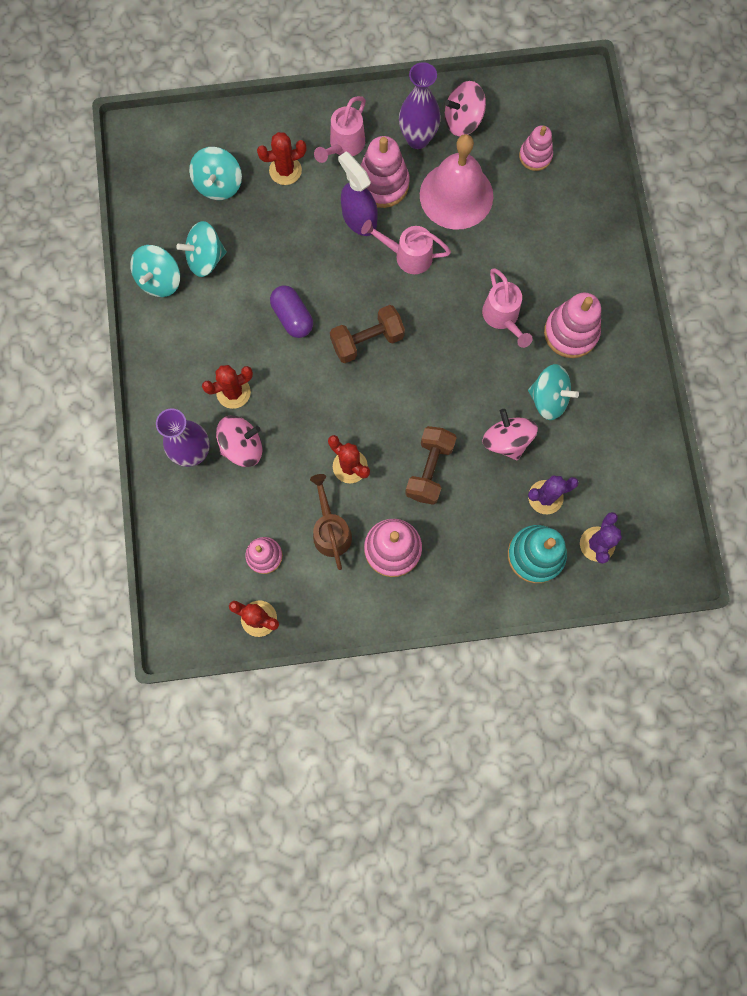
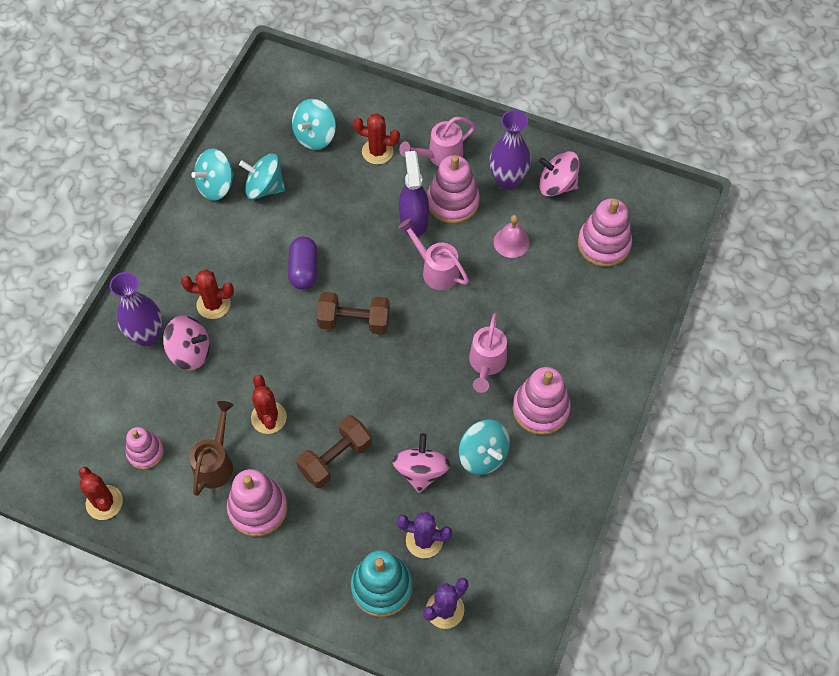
camera: 30 degrees right, 15 degrees down
(456, 195) = (511, 242): pink bell -> pink bell, size x0.49
(535, 156) = (603, 244): pink stacking toy -> pink stacking toy, size x1.58

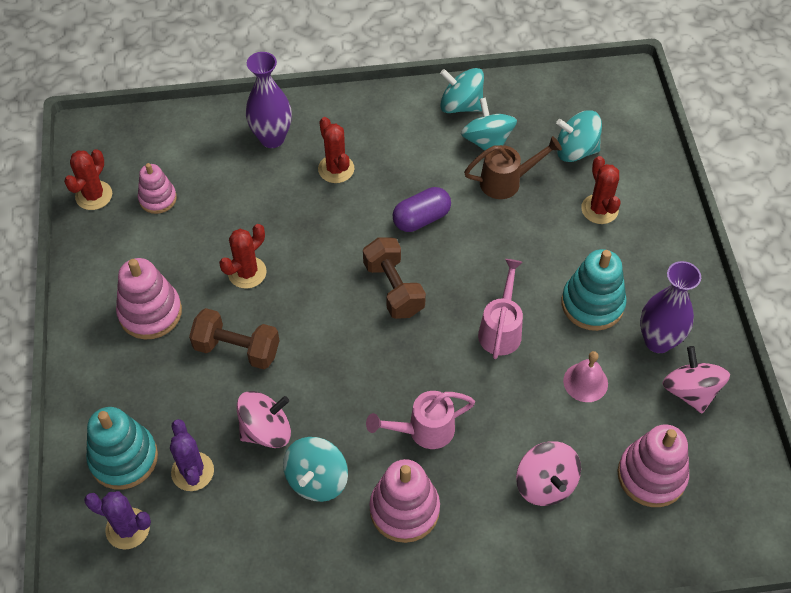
camera: 60 degrees right, 5 degrees down
(190, 352) = (276, 178): pink spinning top -> pink spinning top (545, 484)
(215, 463) = (177, 256): brown watering can -> brown watering can (506, 181)
(414, 220) = (545, 280): purple spray bottle -> none
(440, 156) = (638, 265): pink watering can -> none
(453, 202) = (592, 304): pink stacking toy -> turquoise stacking toy

